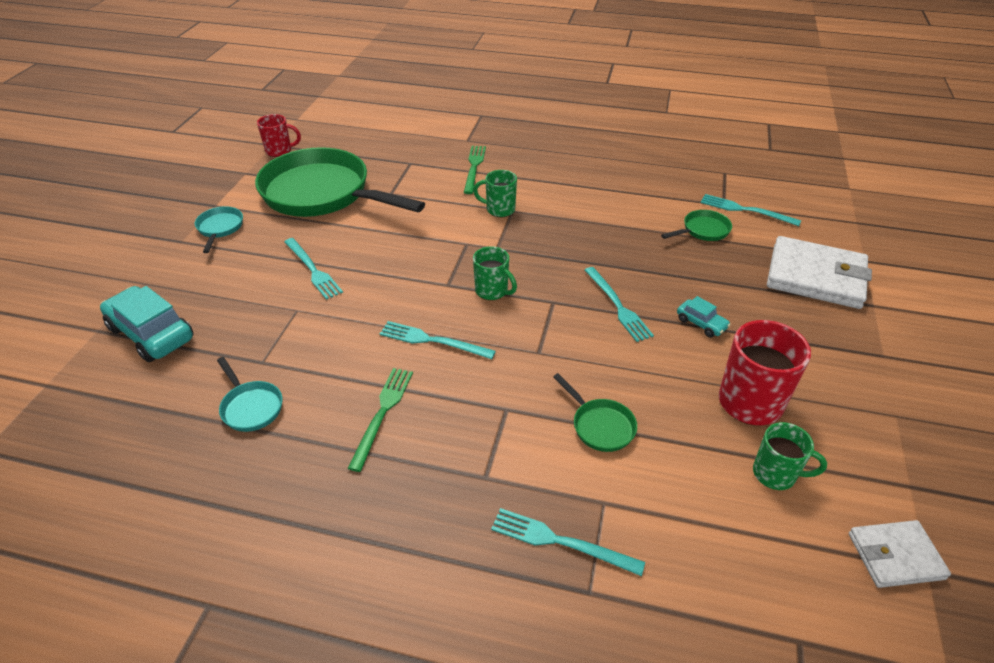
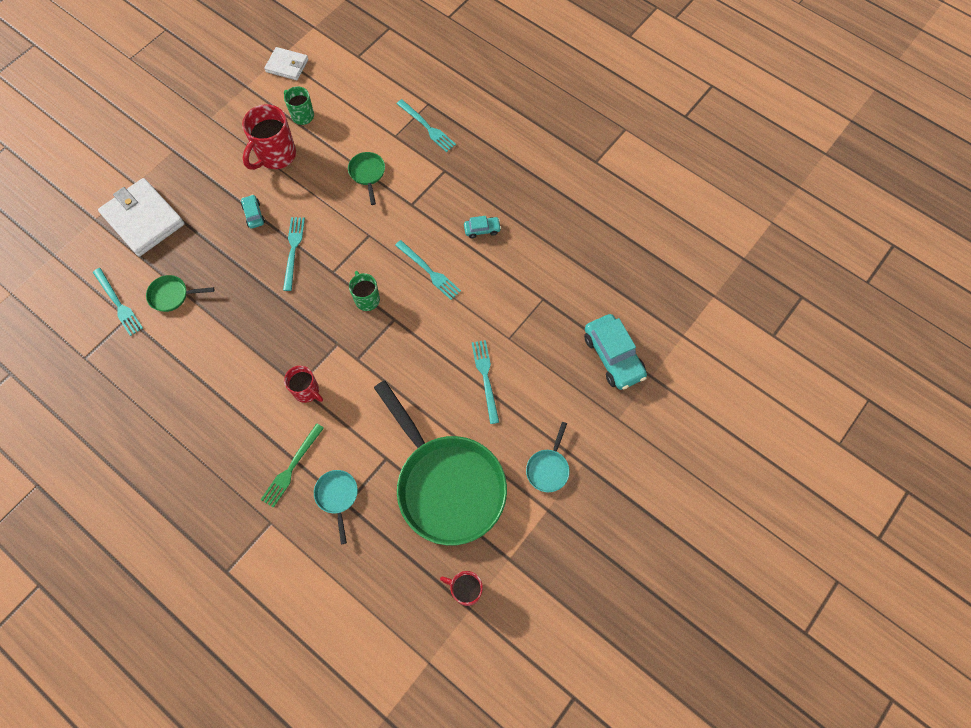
camera: 155 degrees left, 25 degrees up
(251, 407) = (556, 265): turquoise pan -> turquoise pan (337, 496)
(382, 413) = (482, 229): green fork -> turquoise car
(499, 209) = (307, 391): green mug -> red mug

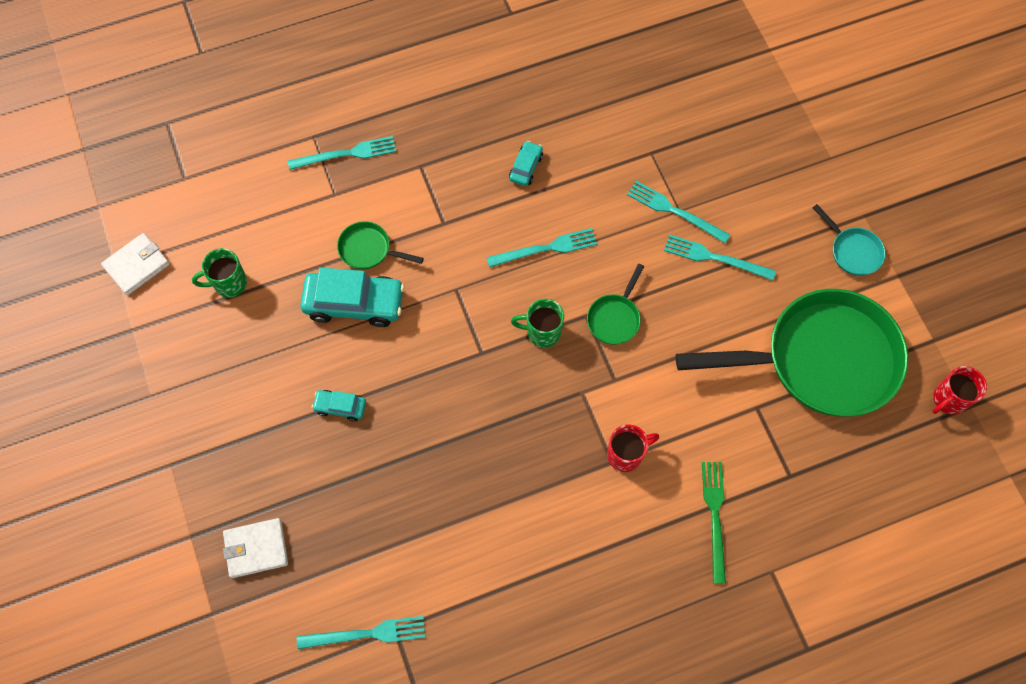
camera: 60 degrees left, 0 degrees up
(143, 219) = (256, 549): white wallet -> white wallet, size x0.57
(172, 295) = (397, 559): green pan -> green pan (615, 318)
(276, 155) = (269, 341): red mug -> none
(291, 467) = (714, 516): green fork -> green fork turned 150 degrees counterclockwise
(293, 250) = (423, 384): turquoise fork -> turquoise fork (674, 211)
(337, 496) = (776, 481): turquoise pan -> none
(613, 356) = (758, 123): turquoise car -> turquoise car (354, 303)

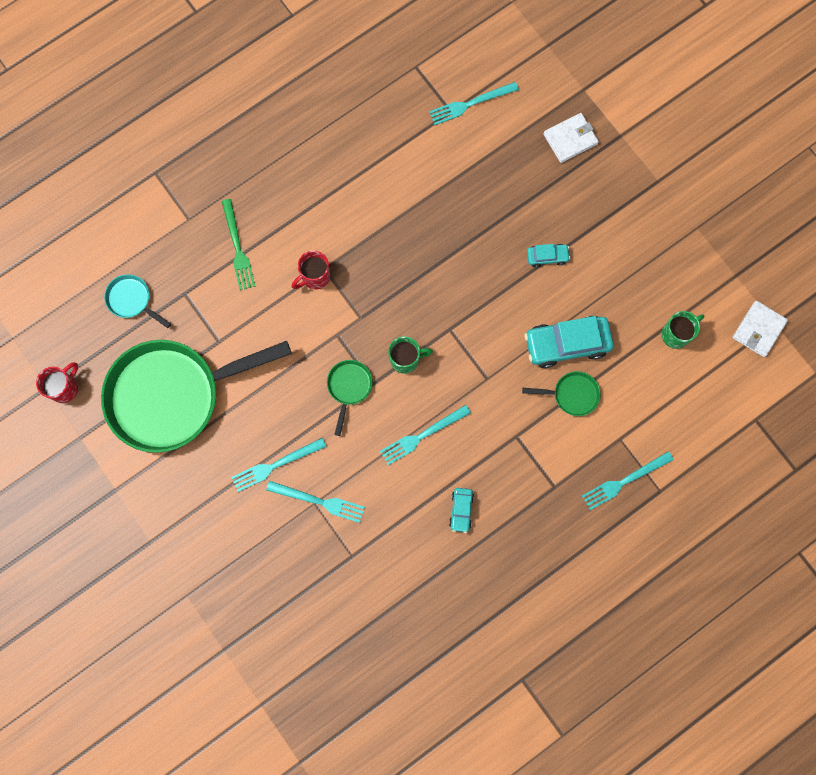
camera: 165 degrees right, 10 degrees up
(715, 258) = (275, 465): turquoise fork -> turquoise fork turned 150 degrees clockwise
(853, 251) = (157, 503): turquoise pan -> turquoise pan (131, 300)

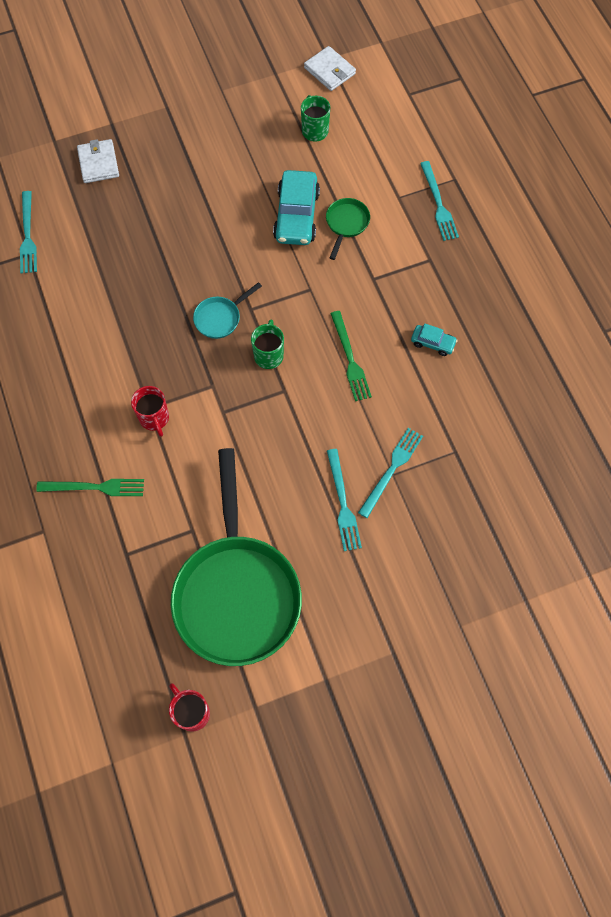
camera: 75 degrees left, 10 degrees down
(131, 300) = (114, 613): turquoise pan -> turquoise pan (220, 318)
(349, 387) = (281, 413): green pan -> none
(422, 435) = (350, 359): turquoise fork -> green fork
(547, 257) = (207, 210): turquoise car -> none

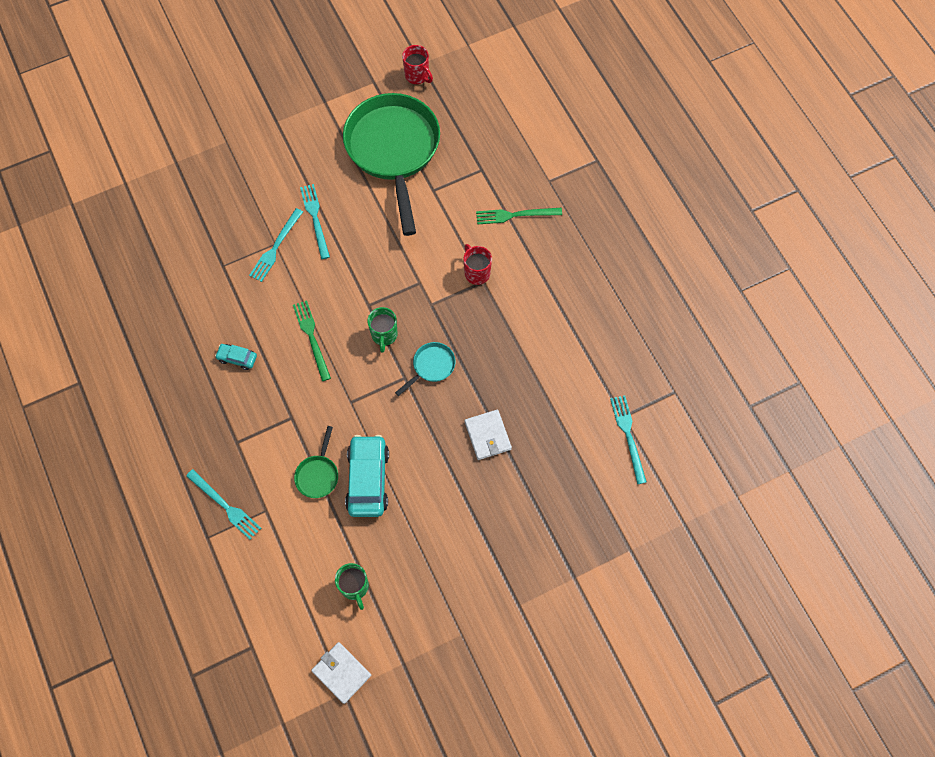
camera: 175 degrees right, 0 degrees up
(98, 163) = (577, 525): white wallet -> white wallet (488, 435)
(438, 204) = (225, 506): turquoise fork -> turquoise fork turned 150 degrees clockwise

